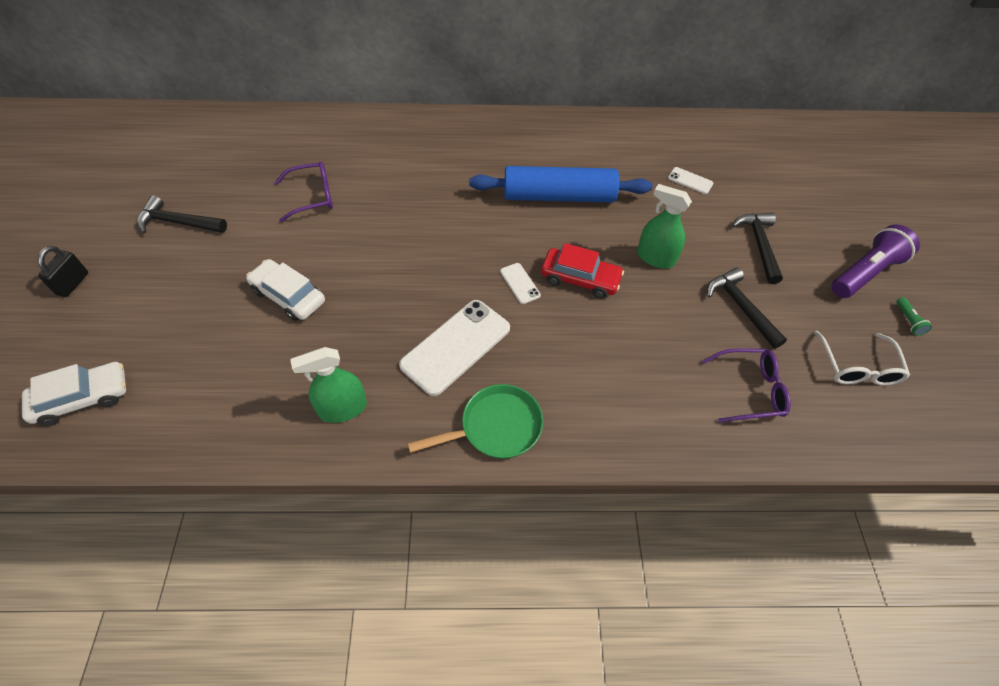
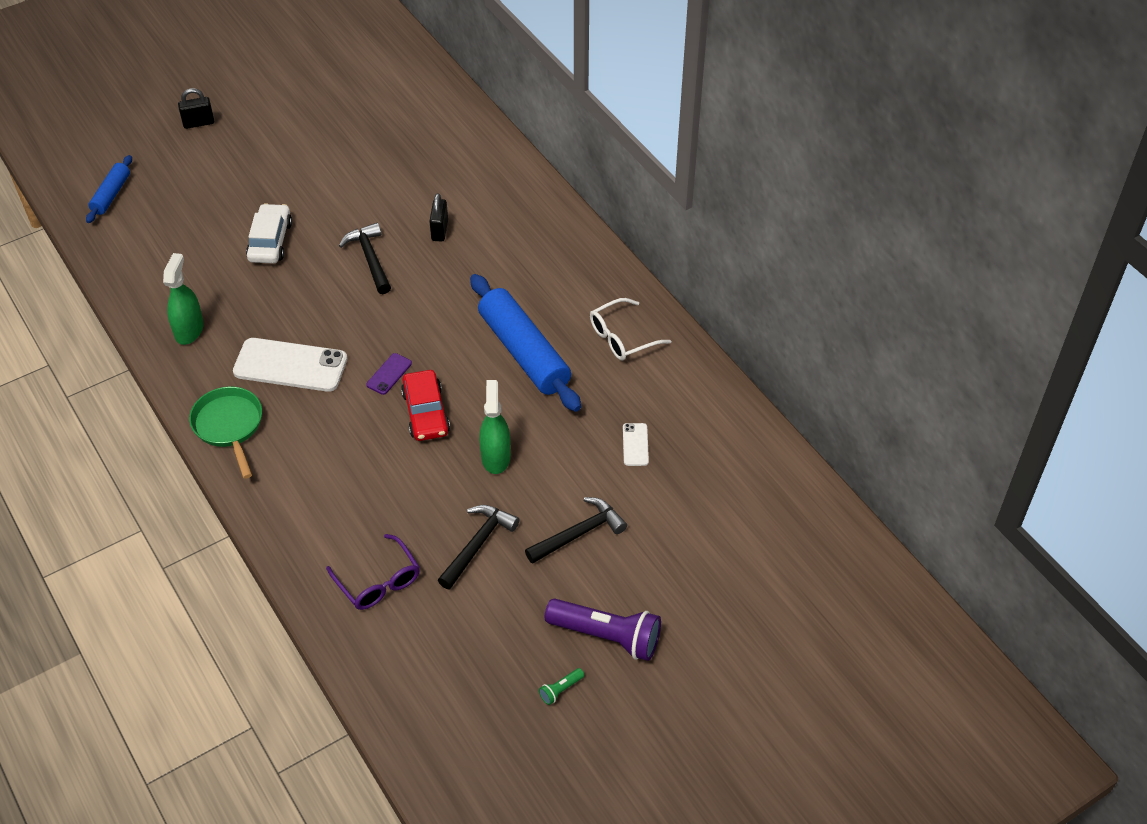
camera: 60 degrees right, 5 degrees down
(83, 398) = (111, 194): white car -> blue rolling pin
(178, 222) = (297, 135): black hammer -> black hammer (370, 258)
(312, 197) = (387, 192): purple glasses -> none
(342, 408) = (189, 330): green spray bottle -> green spray bottle turned 60 degrees clockwise
(387, 186) = (440, 230): none -> black padlock
(496, 427) = (229, 426): green pan -> green pan turned 150 degrees counterclockwise
(520, 283) = (389, 374): white phone -> purple phone
(857, 367) = (464, 658): white glasses -> white glasses (622, 337)

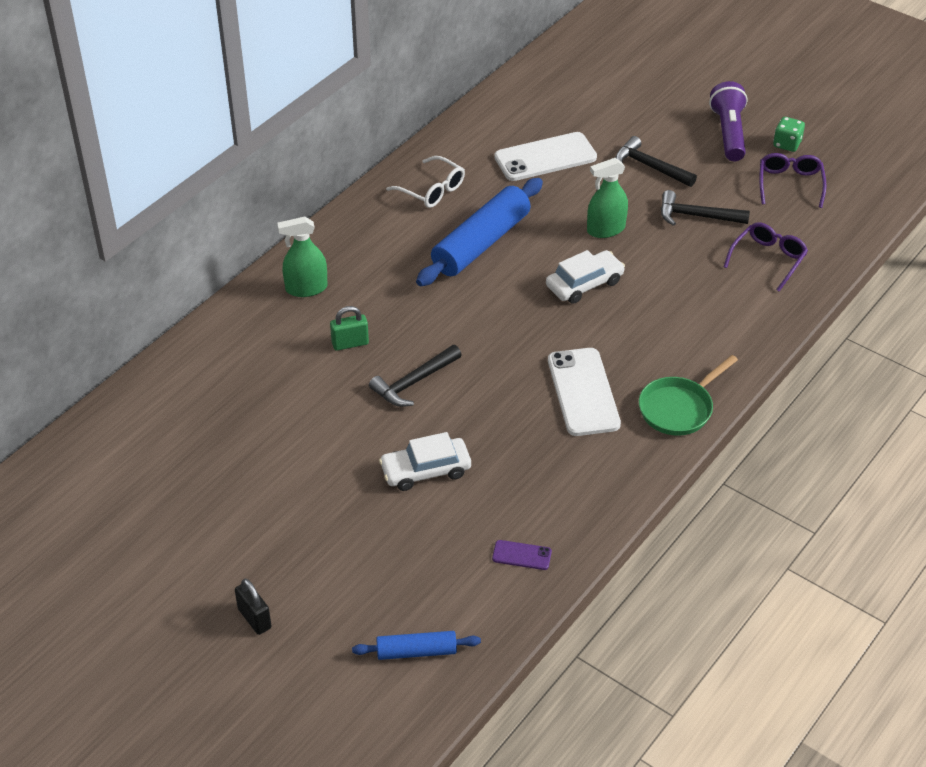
camera: 110 degrees left, 5 degrees down
(189, 330) = (582, 487): green spray bottle -> green spray bottle (306, 288)
(389, 374) = (554, 321): purple phone -> purple phone (521, 555)
(425, 413) = (584, 284): red car -> white car
(440, 230) = (350, 343): black padlock -> green padlock
(487, 659) = (790, 184): none -> purple glasses
(560, 690) = (787, 144): green flashlight -> green dice
(635, 444) = (545, 157): white phone -> white phone, size x2.15

